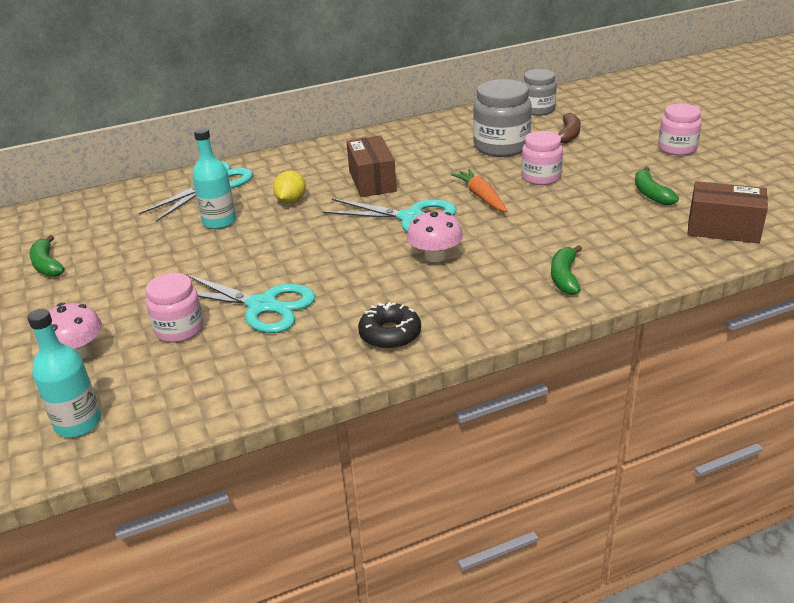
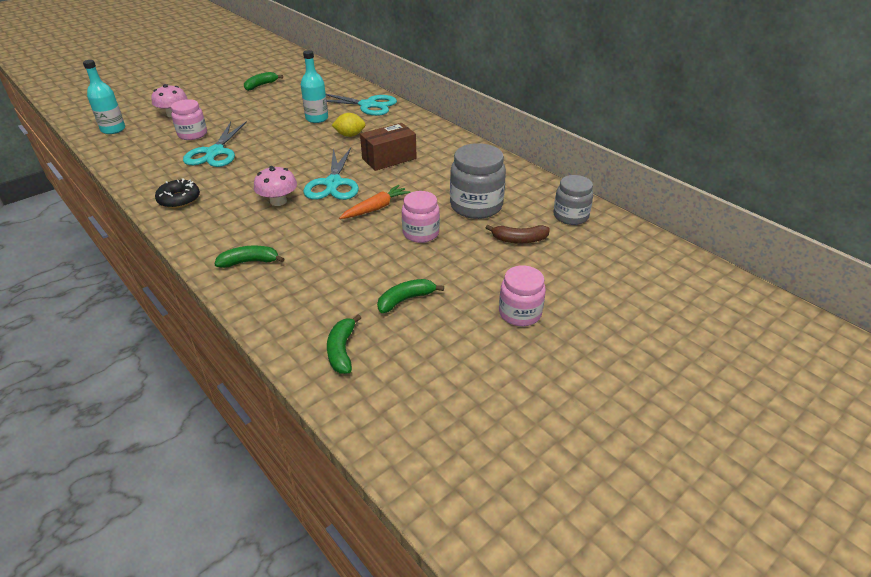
camera: 70 degrees right, 5 degrees up
(723, 229) = (342, 350): brown box -> green banana

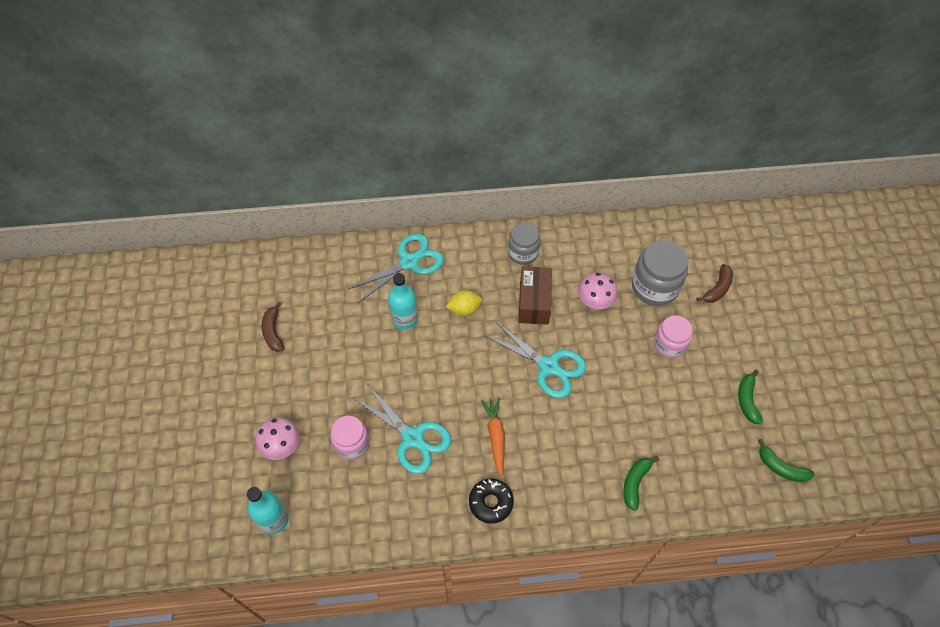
camera: 55 degrees left, 20 degrees up
(261, 85) = (273, 332): green banana -> brown banana
(278, 201) = (550, 422): pink mushroom -> pink mushroom (595, 300)
(350, 135) = (464, 309): yellow lemon -> yellow lemon turned 45 degrees clockwise
(376, 208) = (612, 355): orange carrot -> orange carrot (495, 436)
(520, 313) = (799, 342): pink jar -> none
(570, 216) = (707, 238): grey jar -> grey jar (523, 253)

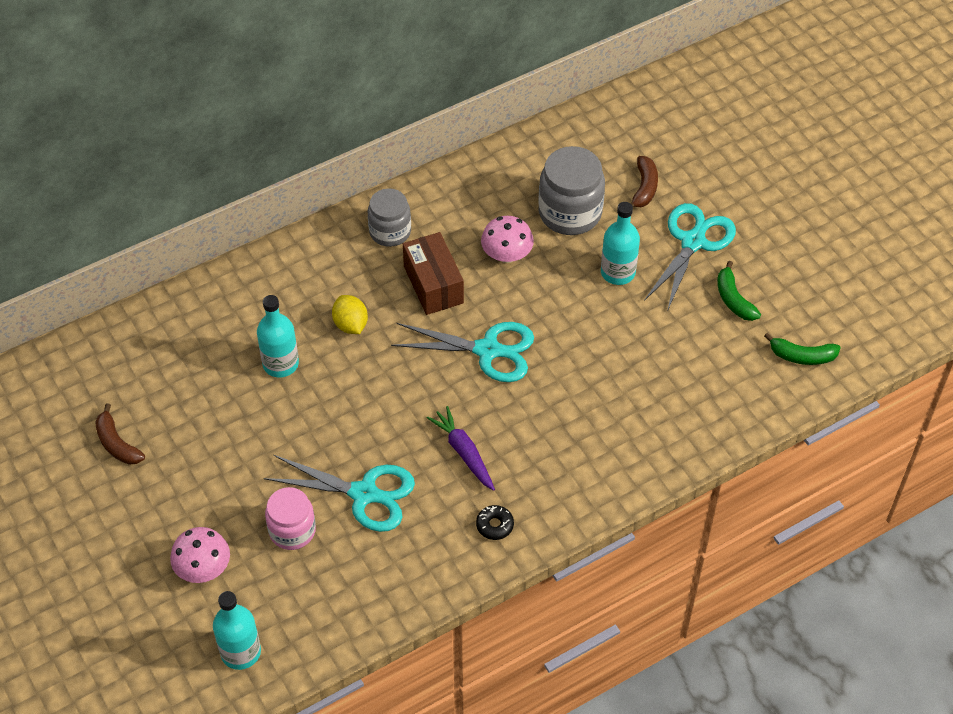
camera: 25 degrees left, 5 degrees down
(409, 262) = (250, 295): turquoise scissors -> turquoise scissors (693, 242)
(464, 309) = (350, 324): yellow lemon -> yellow lemon turned 75 degrees counterclockwise
(491, 502) = (494, 525): black donut -> black donut, size x0.65
(495, 436) = (463, 452): orange carrot -> purple carrot
(635, 483) = (649, 437): green banana -> none
(669, 345) = (618, 272): pink jar -> turquoise bottle

